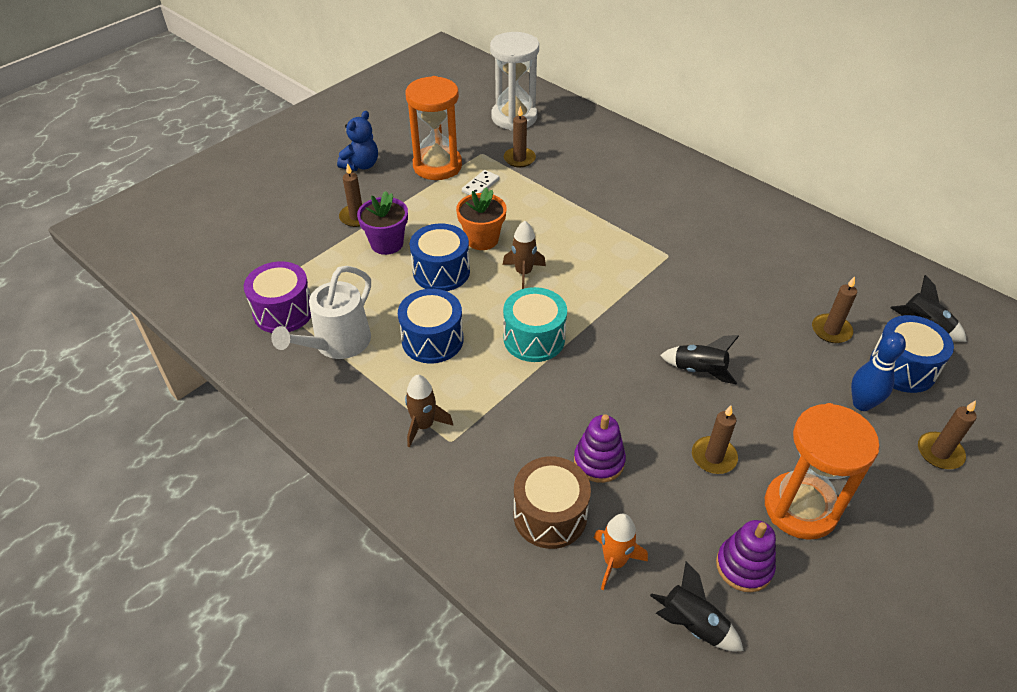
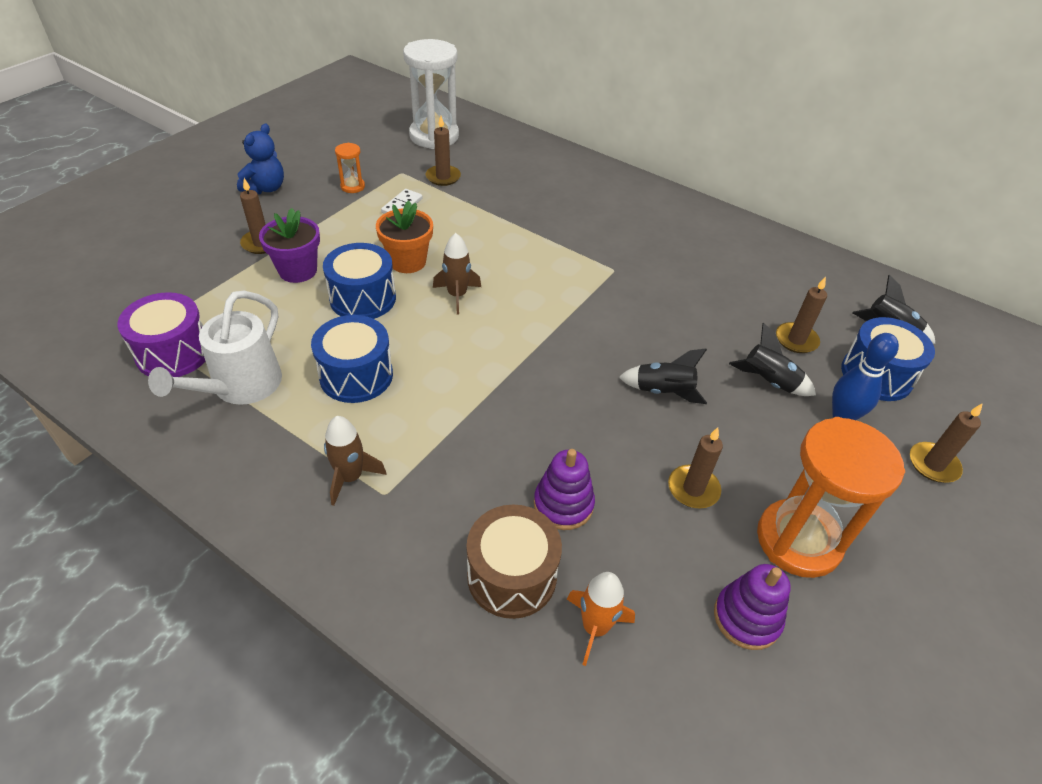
camera: 10 degrees left, 0 degrees up
(437, 166) = (352, 186): orange hourglass -> orange hourglass, size x0.44
(534, 338) = (475, 367): turquoise drum -> none
(692, 625) = (697, 699): black rocket -> black rocket (768, 382)

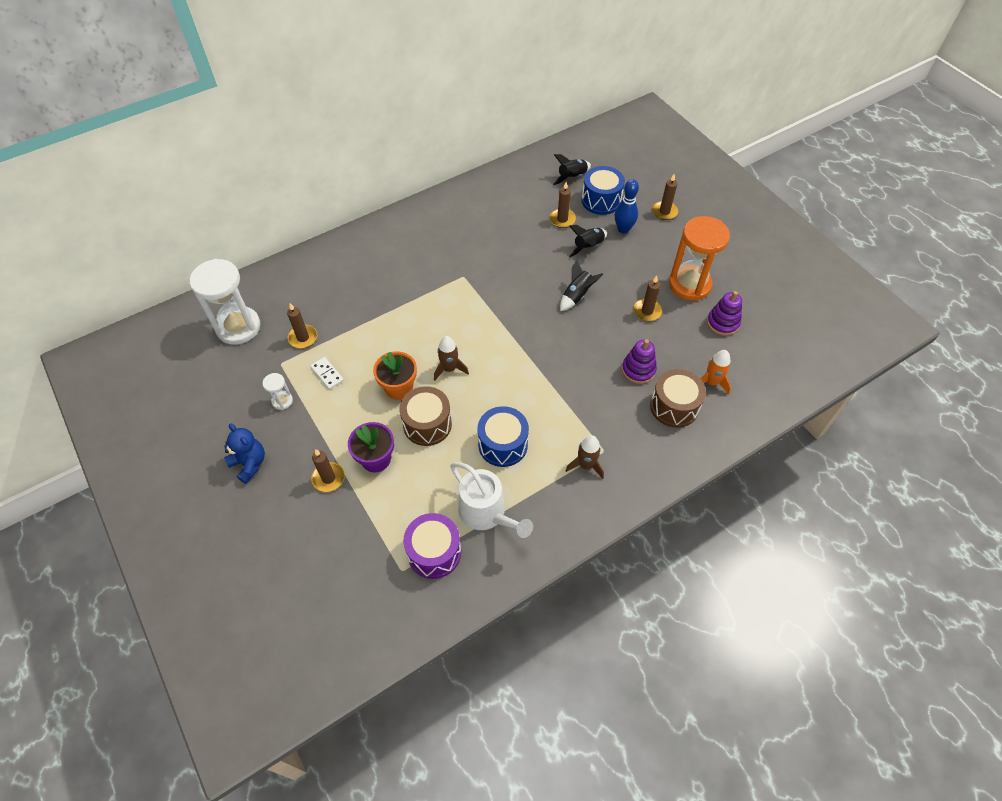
camera: 65 degrees left, 10 degrees up
(352, 186) = (282, 401): orange hourglass -> white hourglass
(363, 298) = (427, 424): blue drum -> brown drum

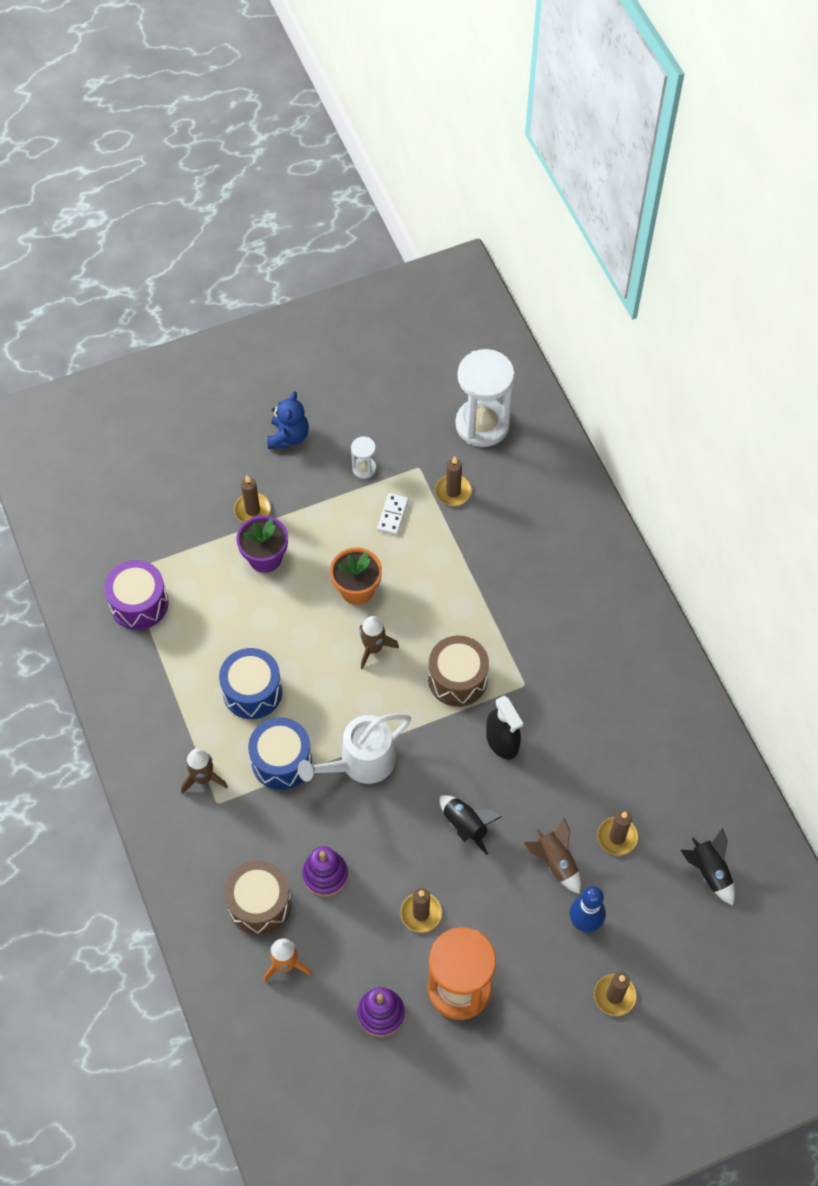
camera: 100 degrees right, 5 degrees up
(249, 464) = (288, 437): blue teddy bear -> blue teddy bear turned 45 degrees counterclockwise
(327, 374) = (393, 515): white domino -> white domino turned 45 degrees counterclockwise
(427, 424) = (298, 614): brown drum -> brown drum (457, 679)
(487, 514) = (169, 661): white watering can -> white watering can (360, 763)
(509, 283) = (502, 741): none -> black spray bottle
(588, 247) = (555, 862): black rocket -> brown rocket
(601, 200) = (651, 904): blue drum -> blue drum (281, 761)

